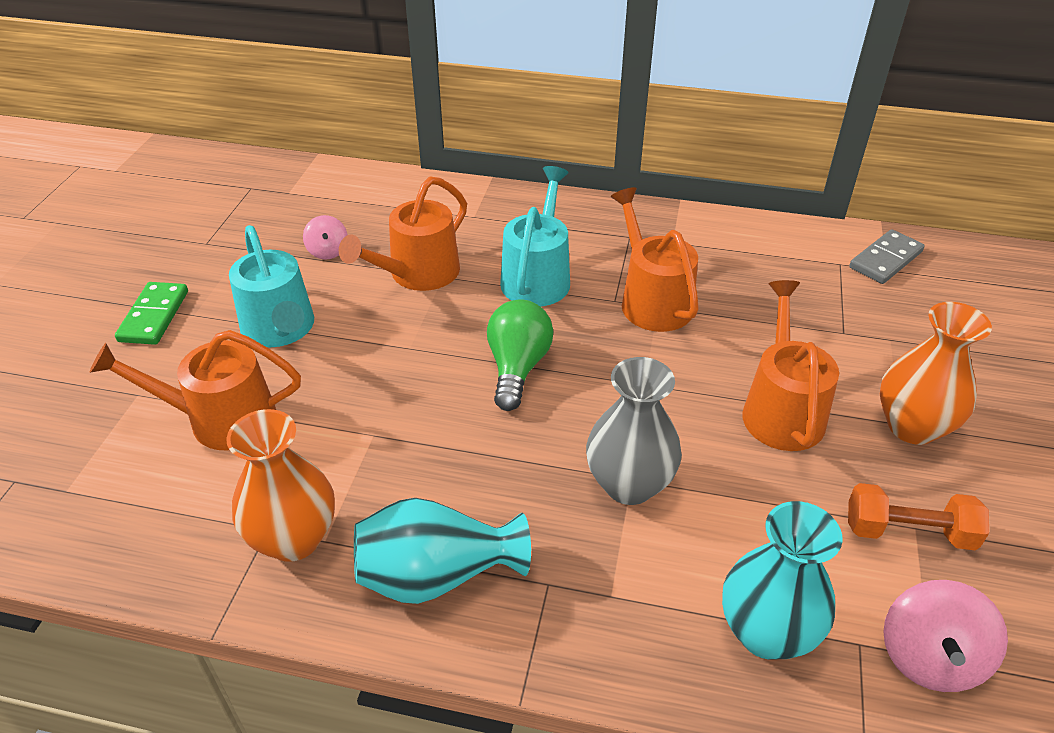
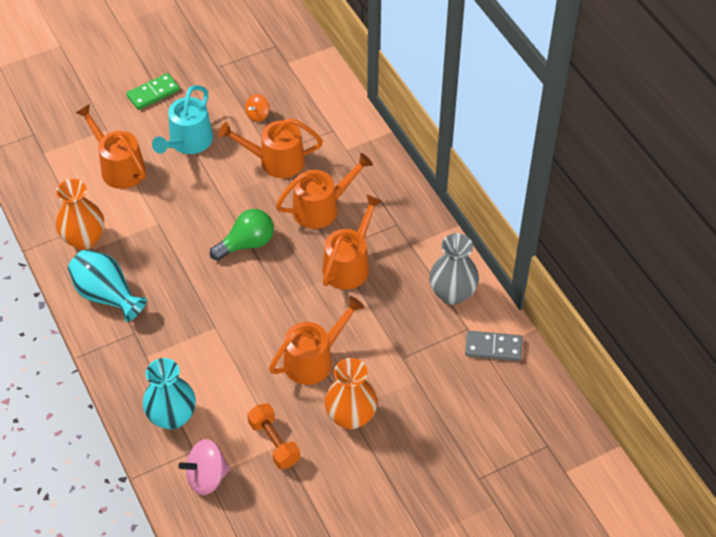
camera: 50 degrees right, 10 degrees up
(328, 251) = (258, 115): pink spinning top -> orange spinning top
(537, 277) = (321, 208): turquoise watering can -> orange watering can
(629, 484) = (211, 328): grey vase -> grey vase (452, 293)

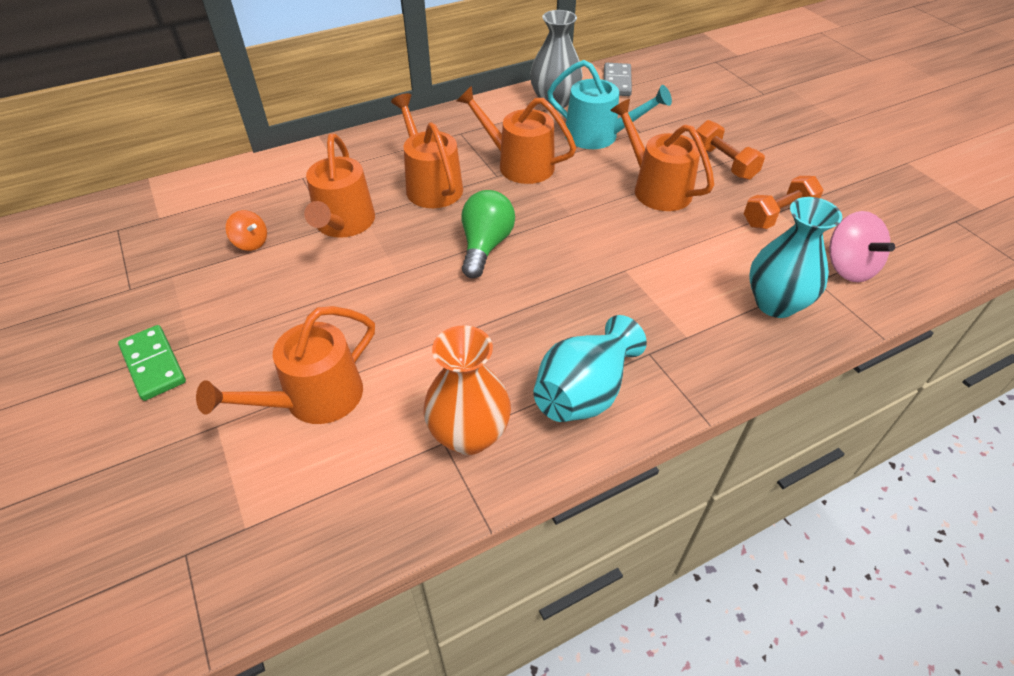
camera: 90 degrees left, 5 degrees down
(188, 142) = (281, 314): turquoise watering can -> turquoise watering can (598, 136)
(247, 244) = (485, 246): green light bulb -> green light bulb turned 45 degrees clockwise
(351, 416) = (723, 163): orange vase -> orange dumbbell

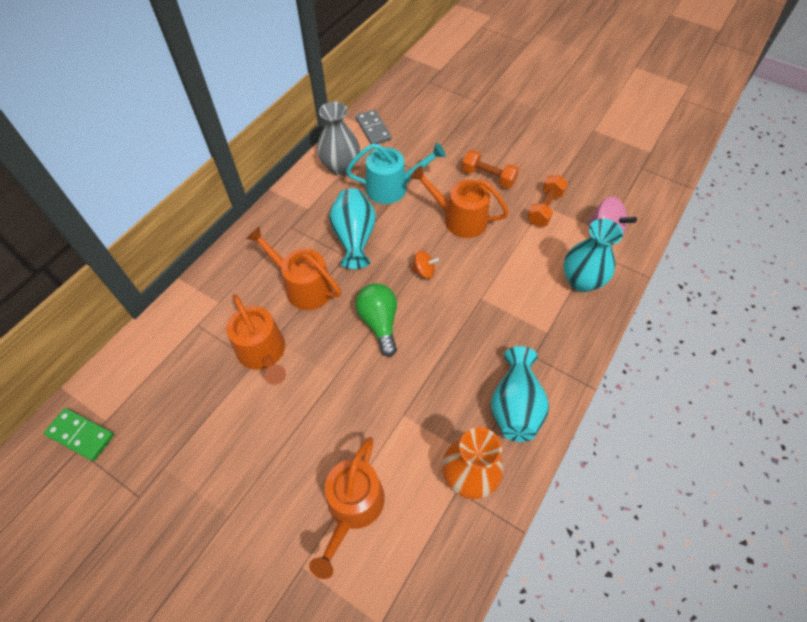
camera: 30 degrees left, 10 degrees up
(153, 364) = (215, 548): green domino -> green domino (81, 435)
(251, 243) = (204, 405): orange spinning top -> orange spinning top (424, 271)
(519, 164) = (354, 238): orange watering can -> turquoise vase

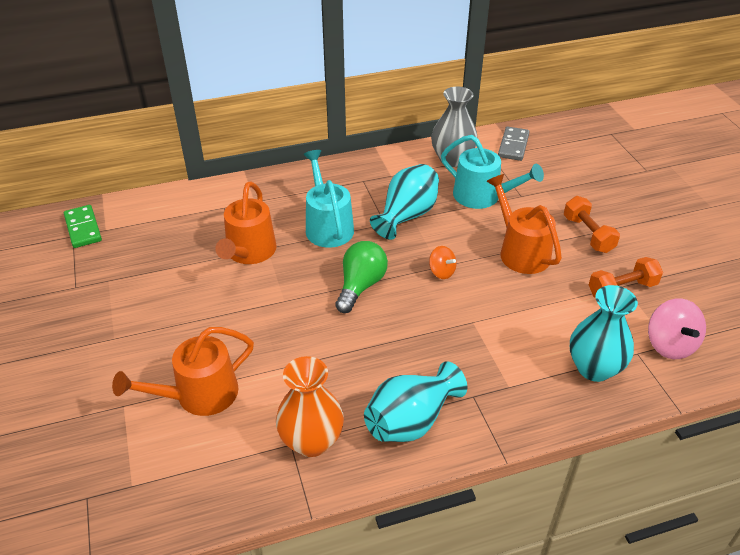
camera: 40 degrees right, 15 degrees down
(303, 286) = (328, 226): orange watering can -> turquoise watering can

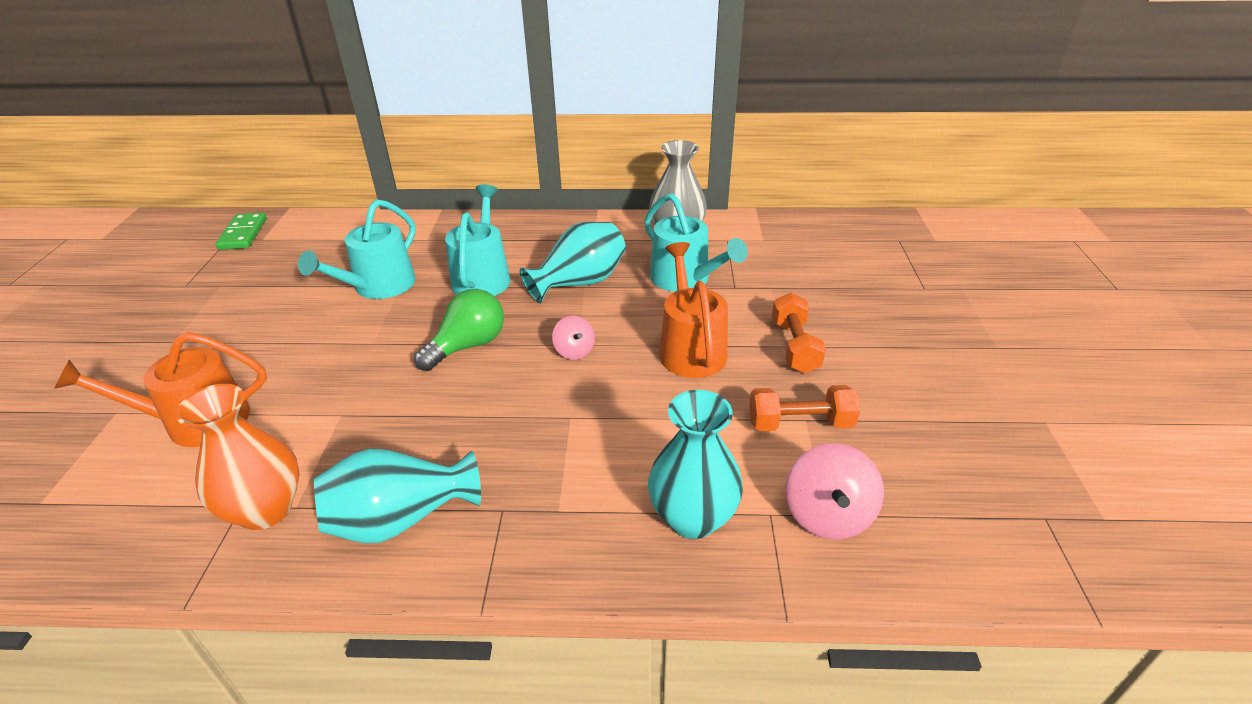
camera: 20 degrees right, 5 degrees down
(249, 252) = (378, 286): orange watering can -> turquoise watering can
(441, 272) = (574, 351): orange spinning top -> pink spinning top
(513, 146) = (762, 233): grey domino -> none

